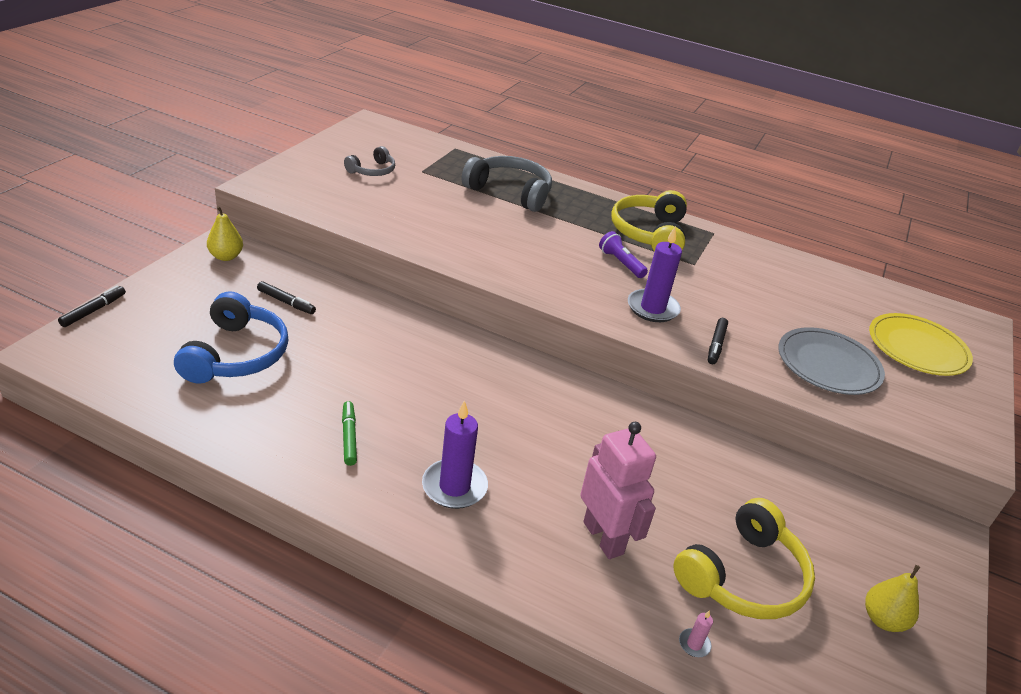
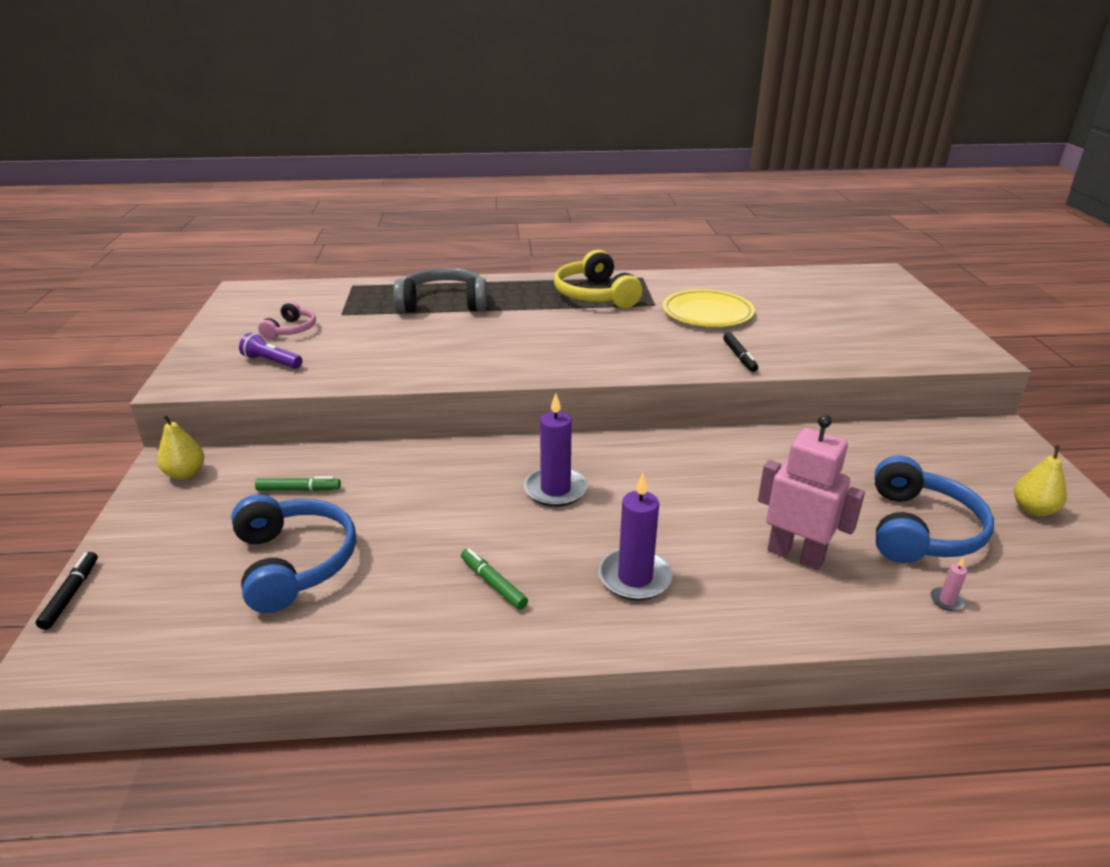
camera: 25 degrees left, 5 degrees down
(286, 302) = (299, 489): black marker -> green marker
(372, 171) = (291, 330): grey headphones -> pink headphones
(621, 263) = (599, 325): purple flashlight -> purple flashlight (272, 362)
(652, 308) = (663, 349): purple candle -> purple candle (555, 489)
(743, 577) = (920, 529): yellow headphones -> blue headphones
(828, 365) = (828, 339): grey plate -> none
(917, 348) = (867, 304): yellow plate -> yellow plate (707, 313)

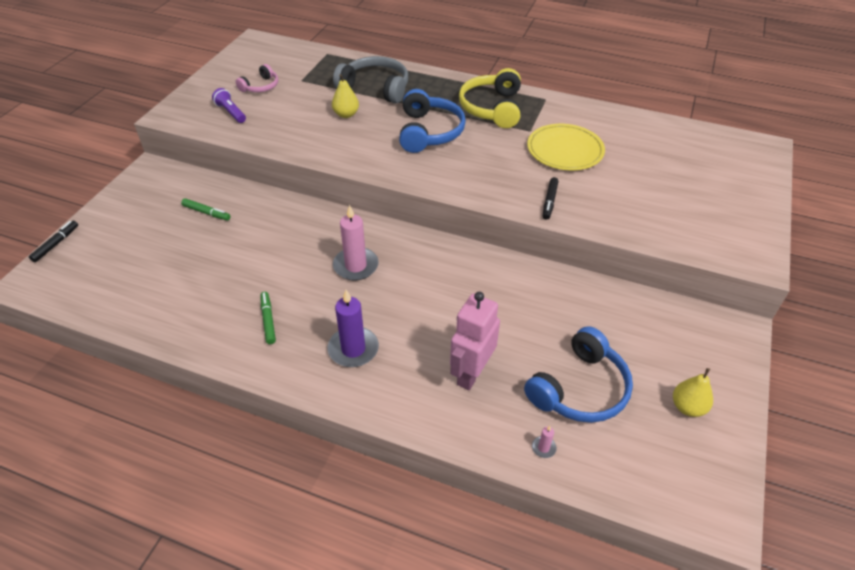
camera: 25 degrees right, 15 degrees up
(185, 474) = (154, 180): yellow pear -> yellow pear (346, 114)
(295, 562) = (173, 264): blue headphones -> blue headphones (429, 132)
(555, 489) = (356, 266): purple candle -> pink candle
(795, 555) = (471, 373): pink robot -> pink robot turned 120 degrees counterclockwise

